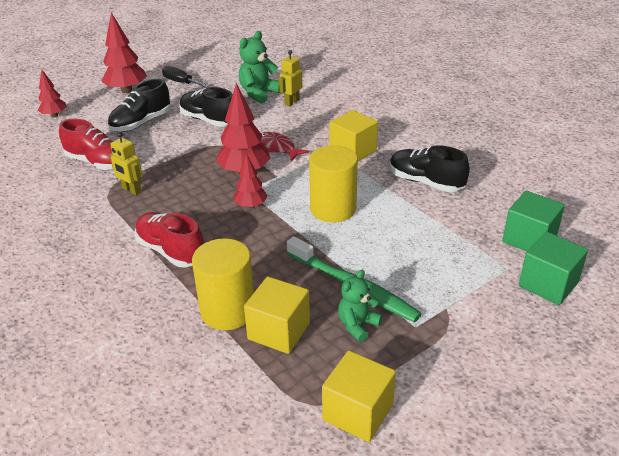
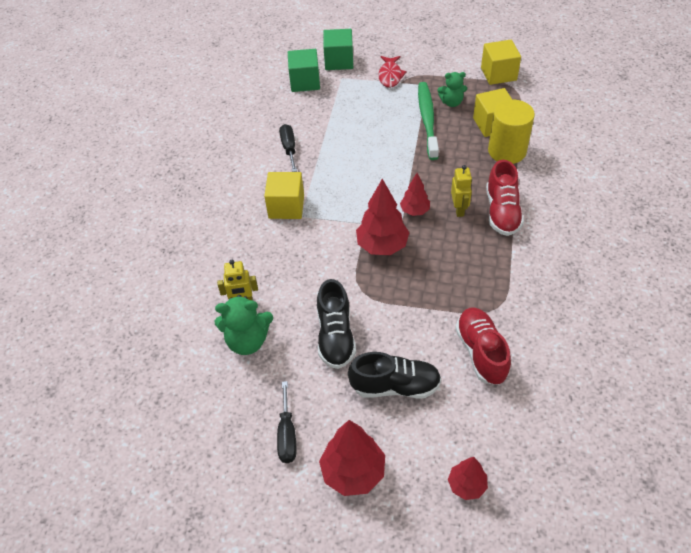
camera: 130 degrees left, 15 degrees up
(131, 190) = (481, 292): yellow robot -> yellow robot (459, 209)
(278, 148) = (328, 252): red fish -> red fish (390, 75)
(333, 209) = (369, 171): yellow cylinder -> none
(425, 182) = (289, 148): black shoe -> black screwdriver

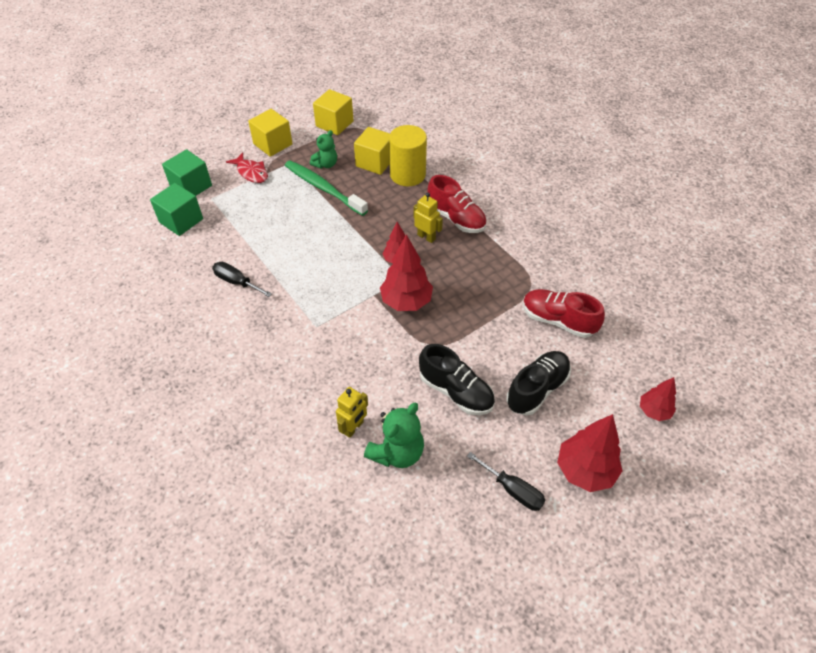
camera: 50 degrees left, 0 degrees up
(286, 207) = (294, 328): yellow cube -> yellow cube (273, 144)

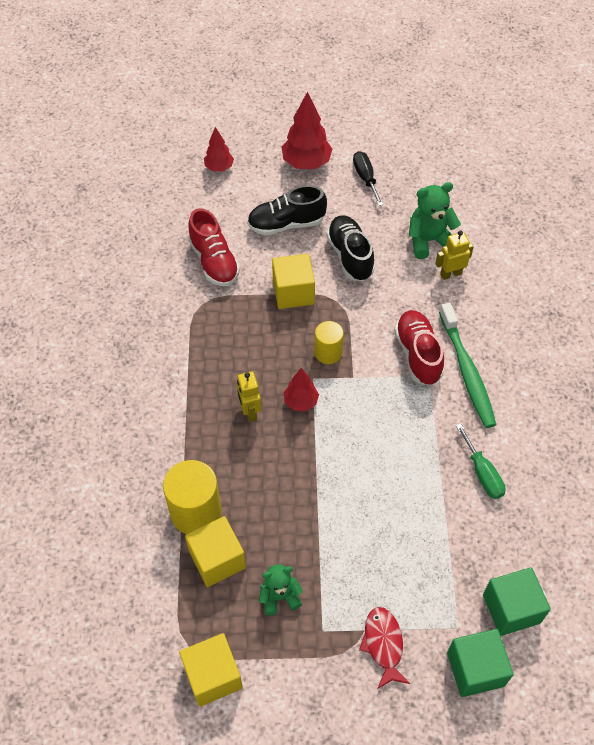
camera: 145 degrees left, 5 degrees up
(236, 282) = (482, 473): black screwdriver -> green screwdriver
(273, 144) = (324, 688): yellow cube -> yellow cube (293, 292)
(323, 188) = (309, 554): green toothbrush -> green toothbrush (467, 371)
(406, 301) = (328, 353): red tree -> yellow cylinder
(456, 218) = (199, 415): red shoe -> red shoe (418, 354)

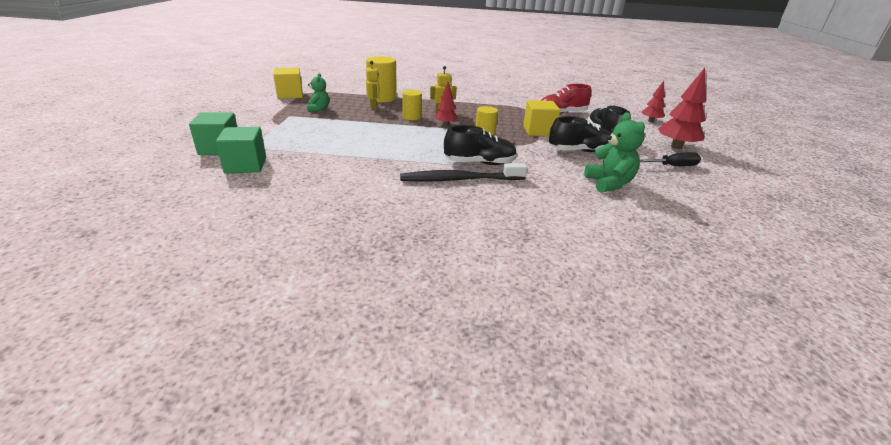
camera: 95 degrees right, 25 degrees down
(217, 559) = (351, 100): yellow cube -> none
(280, 450) = (412, 117): none -> yellow cylinder
(383, 644) = (265, 127): red fish -> none
(418, 354) = (480, 163): red shoe -> black shoe
(450, 274) = (570, 188): yellow robot -> yellow robot (373, 107)
(467, 371) = (459, 179): green toothbrush -> black toothbrush
(482, 473) = (360, 172): green screwdriver -> none

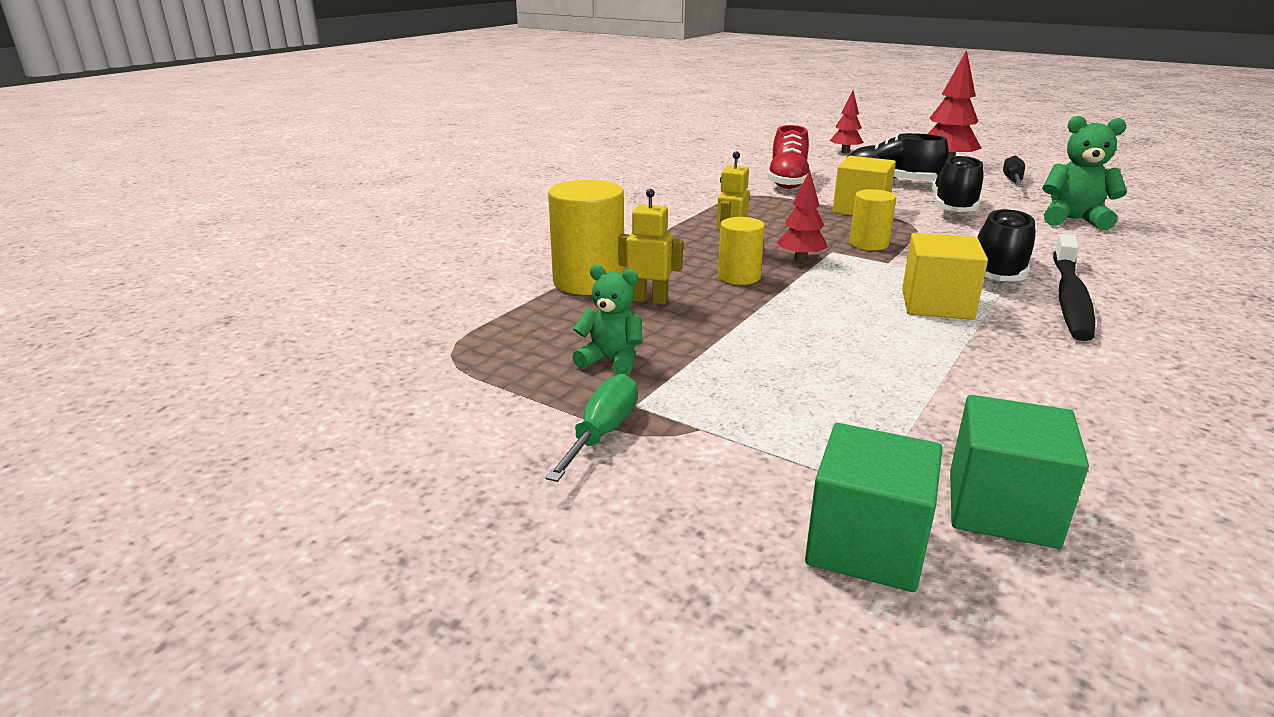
camera: 60 degrees left, 5 degrees down
(270, 114) = (602, 432): none -> green screwdriver
(290, 95) = (444, 383): yellow cube -> yellow cube (936, 304)

